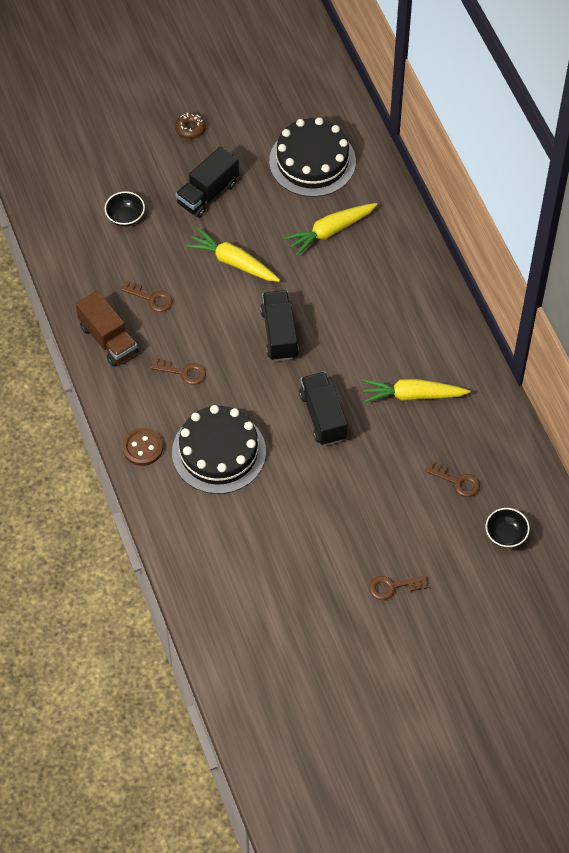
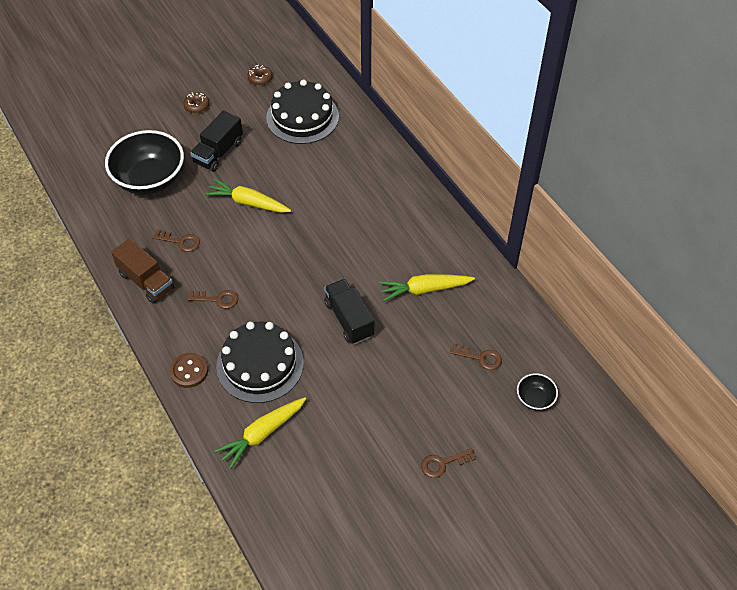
camera: 10 degrees left, 5 degrees down
(125, 217) = (150, 180): black bowl -> black bowl, size x2.21
(270, 102) = (260, 78): none -> brown donut
(279, 334) = (298, 255): black truck -> none
(330, 231) = (327, 168): yellow carrot -> yellow carrot (262, 434)

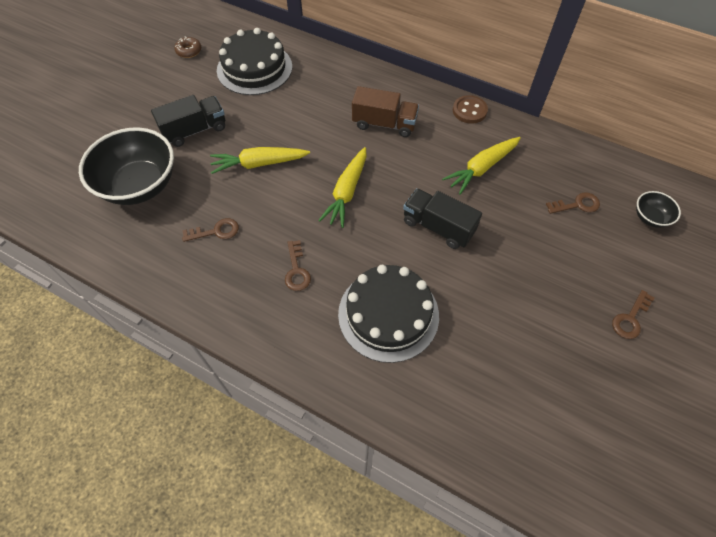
camera: 30 degrees left, 5 degrees up
(146, 281) = (207, 289): brown truck -> brown truck (384, 124)
(189, 371) = (321, 360): brown button -> brown button (469, 111)
(197, 106) = (142, 98): brown donut -> none
(217, 299) = (296, 270): brown key -> brown key turned 105 degrees clockwise
(218, 152) = (195, 130): black truck -> black truck turned 120 degrees counterclockwise
(262, 434) = (446, 386): yellow carrot -> yellow carrot (346, 192)

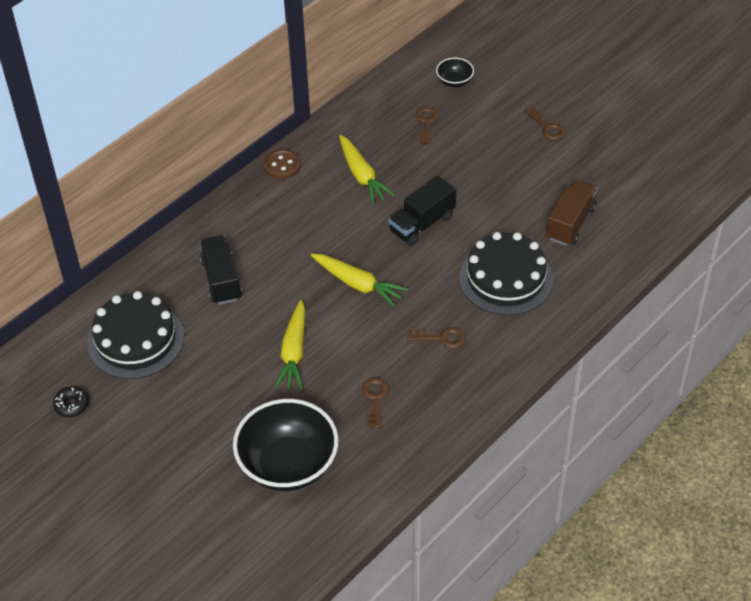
camera: 75 degrees left, 10 degrees down
(189, 51) = (72, 405): brown donut -> black donut
(195, 130) = (220, 408): black truck -> black truck (221, 280)
(384, 124) = (275, 237): brown truck -> brown truck (570, 223)

